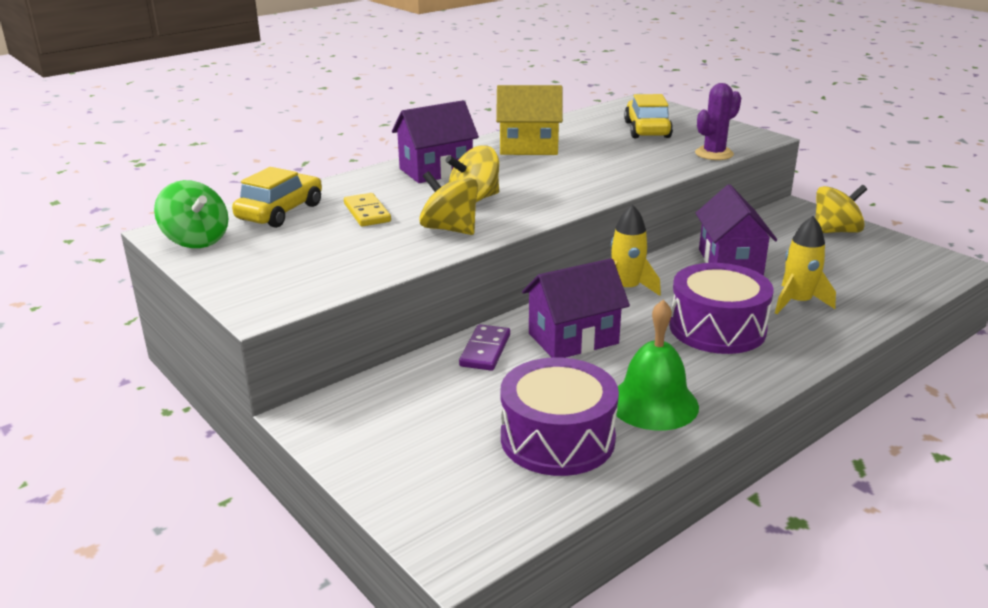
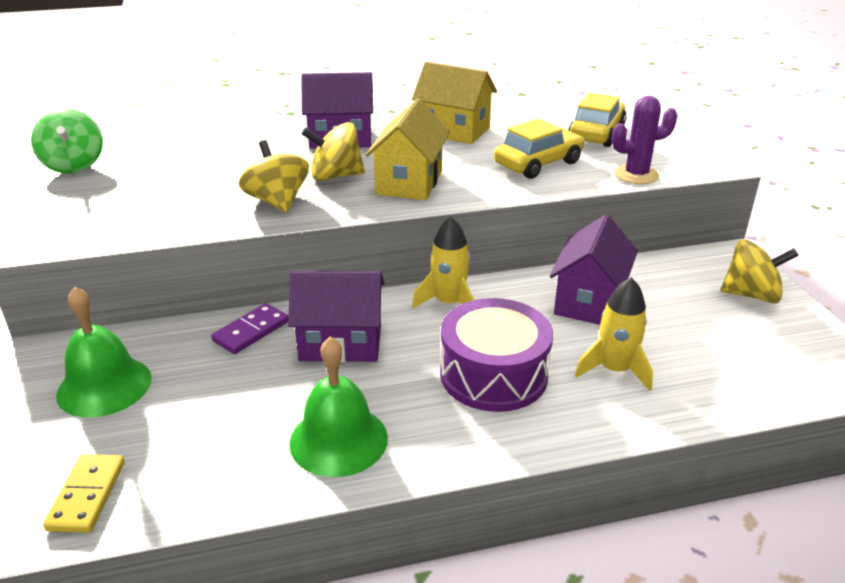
camera: 25 degrees right, 5 degrees up
(280, 212) = (166, 153): yellow car -> yellow car (538, 164)
(367, 213) = (231, 169): yellow domino -> yellow domino (87, 495)
(403, 425) = (104, 386): none -> green bell
(545, 192) = (409, 182): none -> yellow house
(557, 438) = (211, 447): purple drum -> none

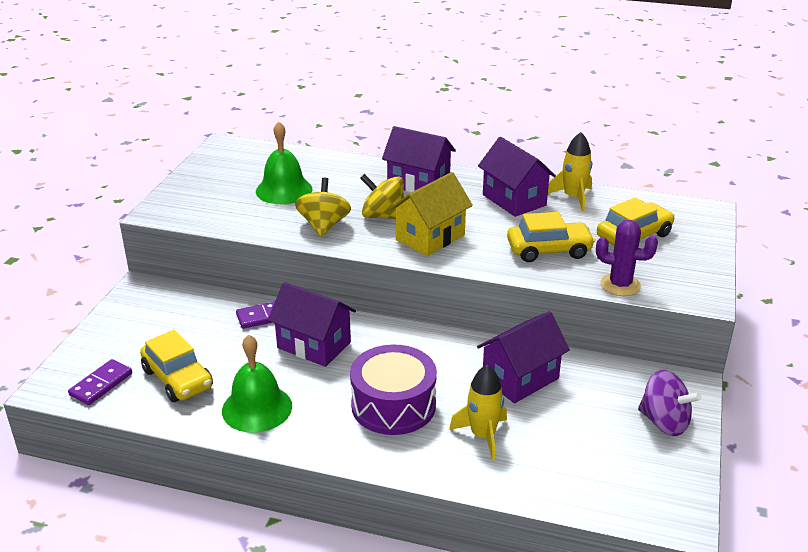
camera: 30 degrees right, 0 degrees up
(74, 165) = (221, 157): green spinning top -> none
(87, 495) = (101, 384): yellow domino -> purple domino
(104, 386) = (155, 322): green bell -> green bell (284, 190)
(199, 445) = (178, 379): none -> yellow car
(448, 303) = (413, 342): yellow rocket -> yellow rocket (573, 197)
(454, 131) = (514, 200): yellow house -> purple house
(751, 295) = (664, 422): yellow spinning top -> purple spinning top

